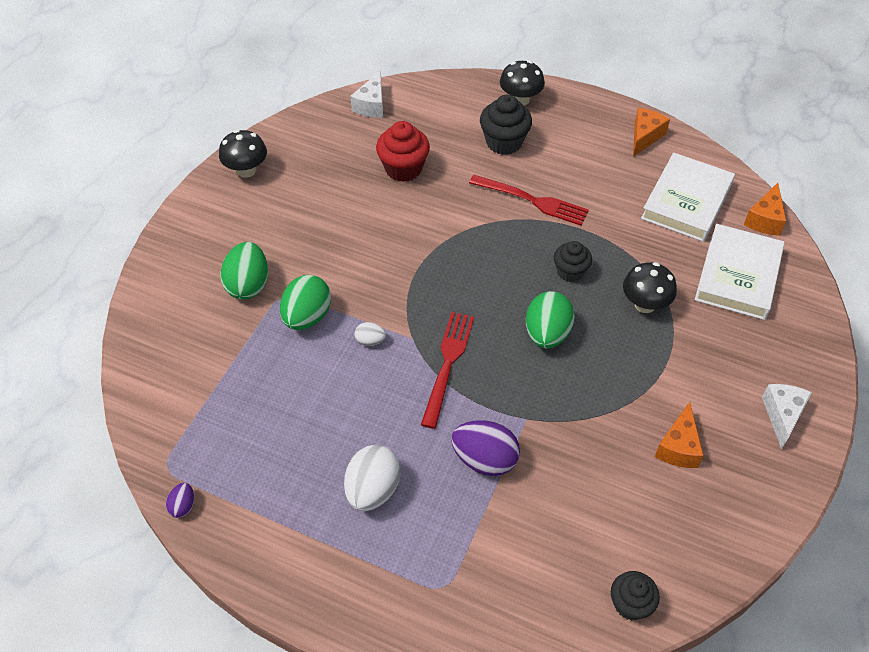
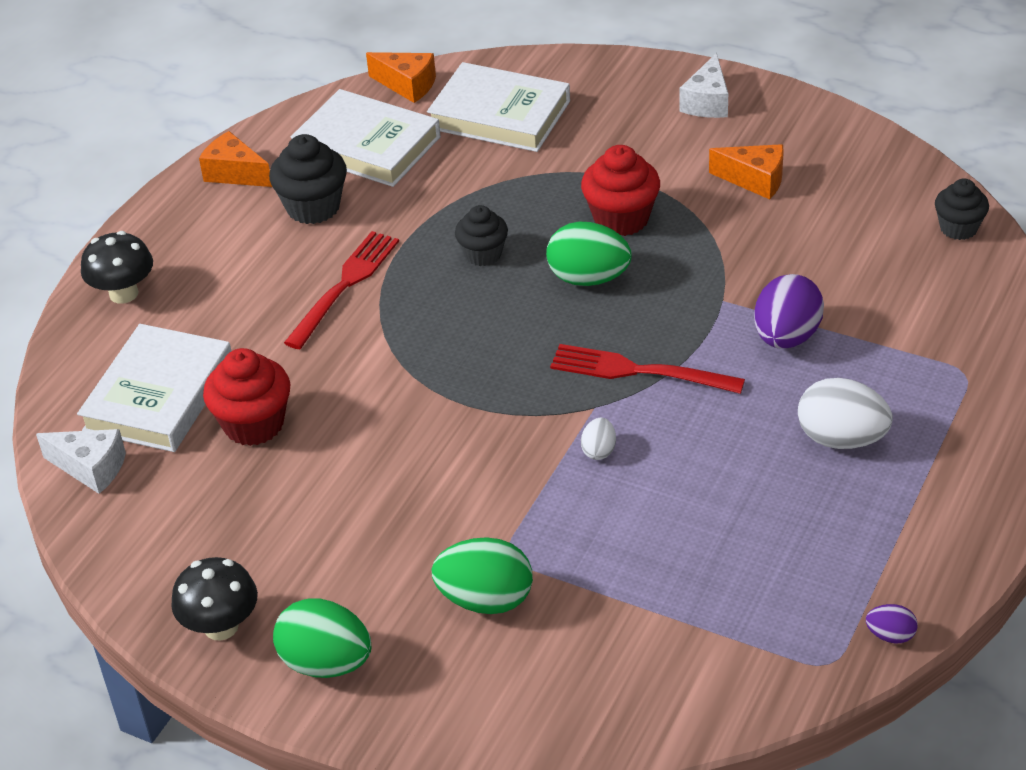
camera: 85 degrees left, 10 degrees down
(307, 317) = (553, 523): green egg -> green egg (326, 663)
(430, 125) = (159, 395): none -> white book
(504, 142) = (216, 312): black cupcake -> black cupcake (313, 207)
(618, 354) = (621, 219): none -> red cupcake
(645, 304) = (542, 192): black mushroom -> none
(782, 415) = (707, 102): white cheese -> white cheese turned 90 degrees counterclockwise

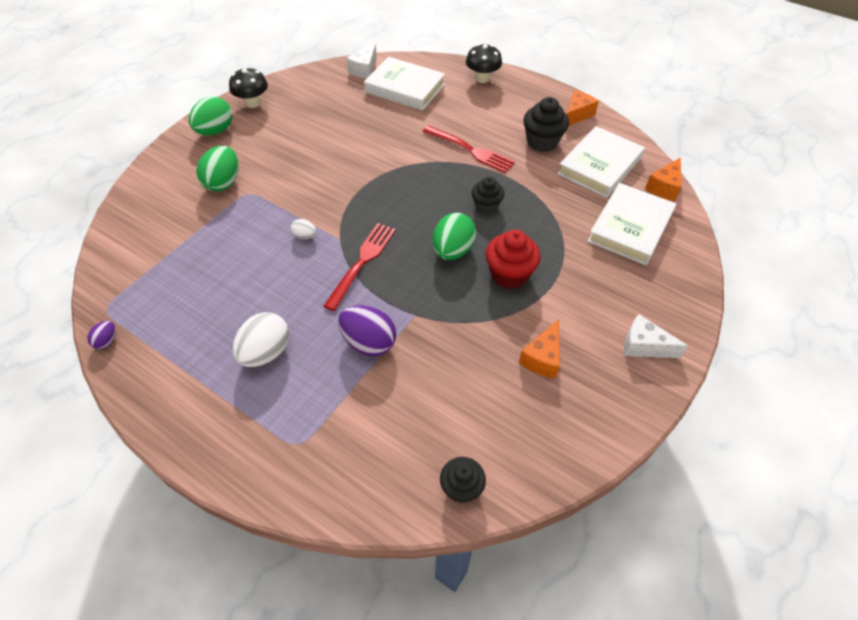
camera: 95 degrees right, 10 degrees up
(254, 424) = (374, 115): red cupcake -> none

